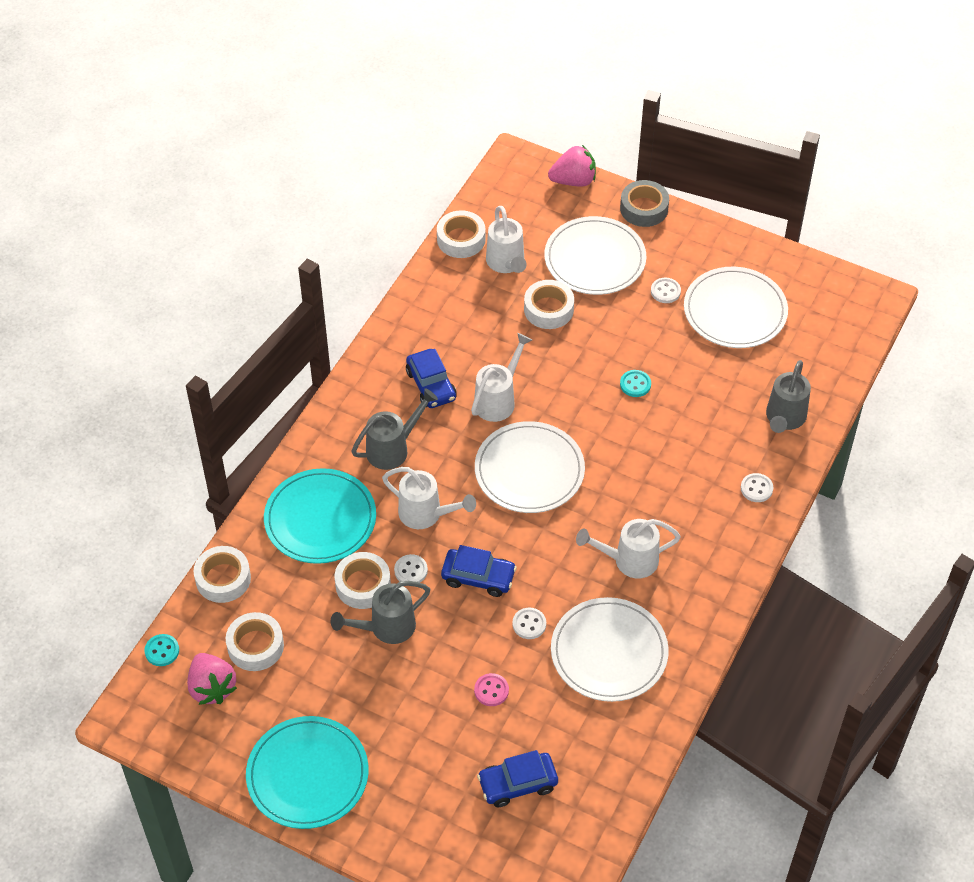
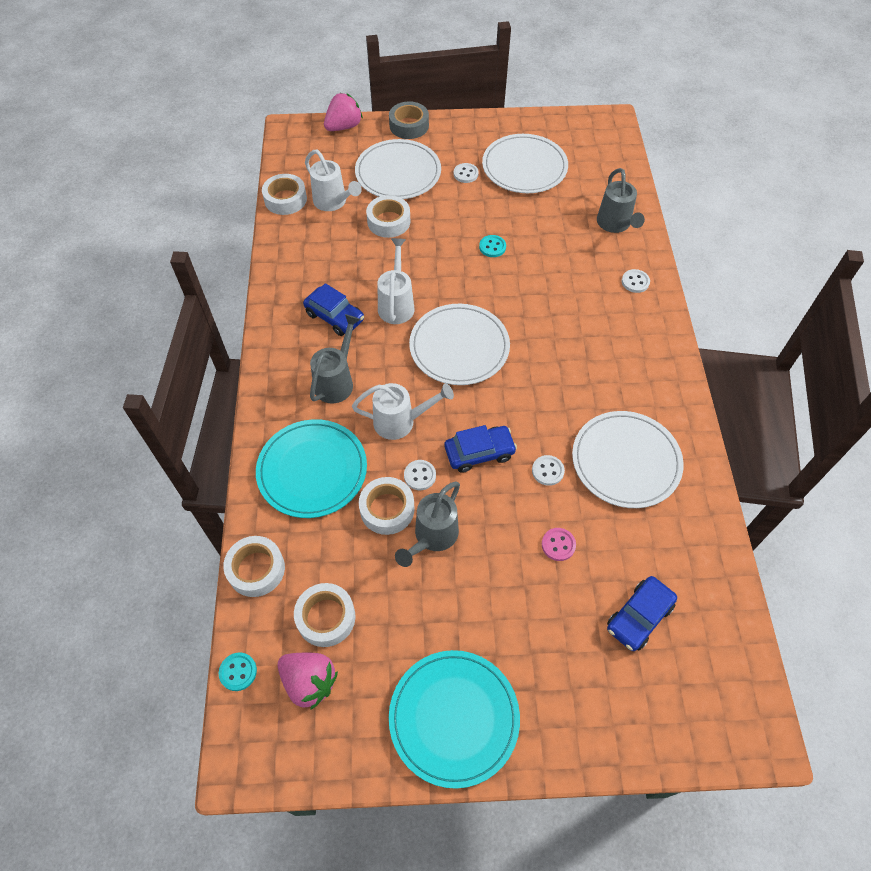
camera: 30 degrees left, 5 degrees up
(629, 560) = (586, 380): white watering can -> none

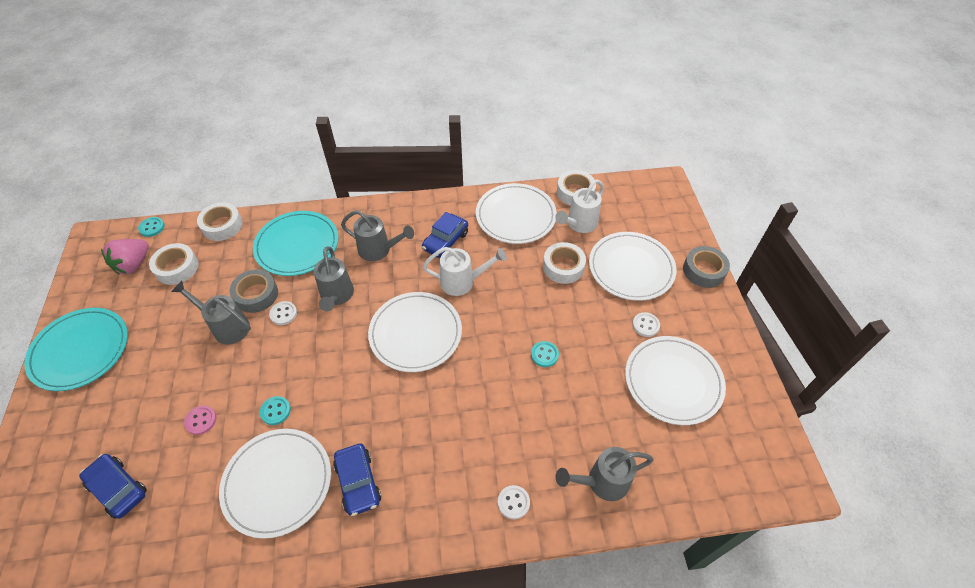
camera: 85 degrees right, 5 degrees down
(309, 252) = (515, 216): none -> white plate
(344, 126) = (683, 220): pink strawberry -> none
(387, 509) = (256, 295): white tape -> grey tape
(400, 422) = (336, 296): white watering can -> grey watering can
(479, 452) = (300, 355): blue car -> blue car (358, 482)
(547, 471) = (275, 411): white button -> turquoise button

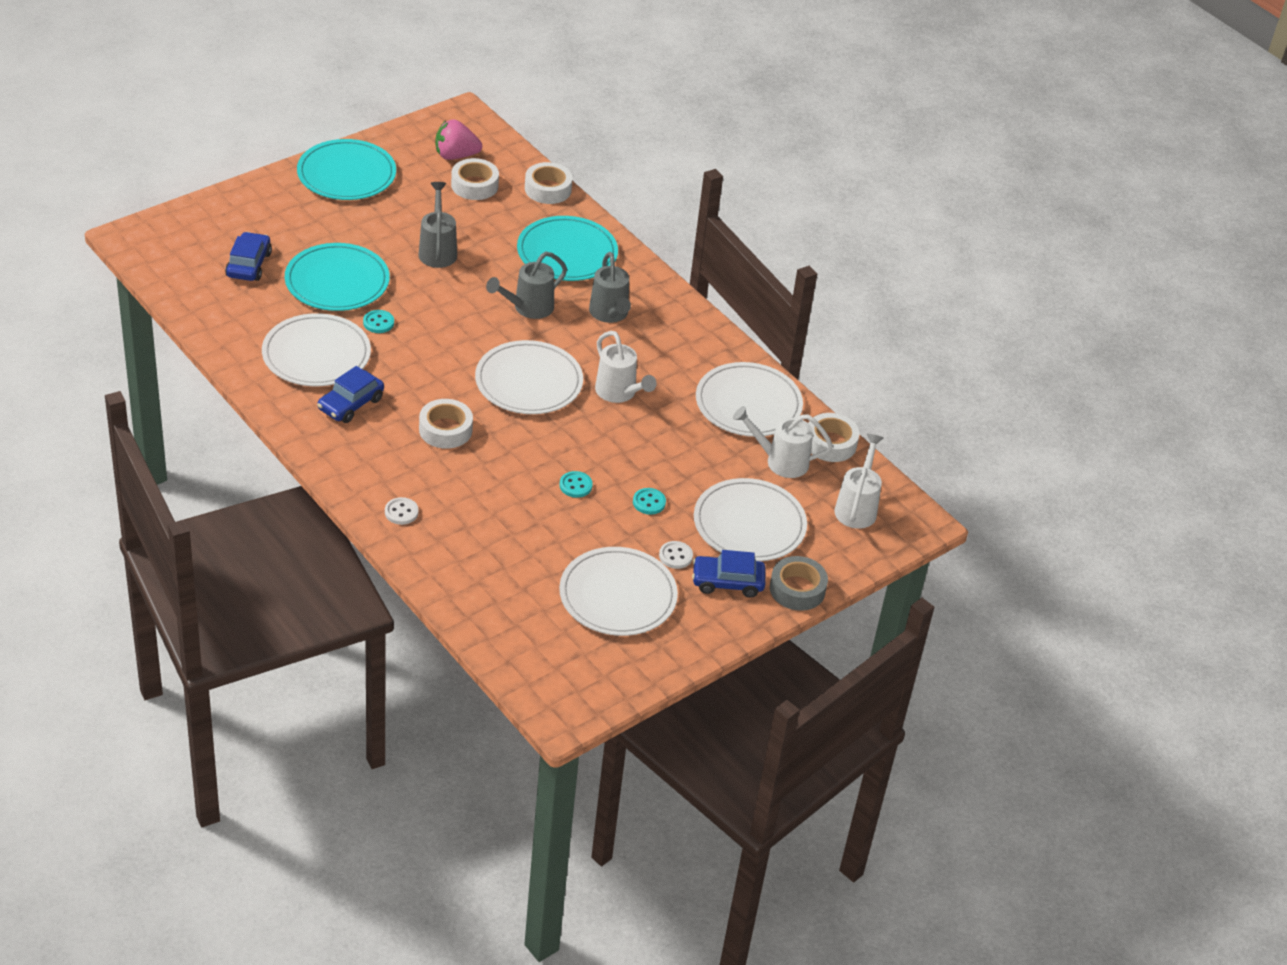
camera: 55 degrees right, 10 degrees down
(152, 227) = (506, 144): turquoise button -> turquoise button (649, 502)
(201, 420) = (337, 281): pink button -> turquoise plate
(256, 295) = (486, 253): grey tape -> none
(283, 314) = (480, 281): white button -> none
(445, 241) = (663, 360): blue car -> blue car (727, 582)
(563, 267) = (704, 466): white tape -> white tape (445, 430)
(602, 482) = (463, 568): grey watering can -> none
(640, 206) = (857, 508): none -> white watering can

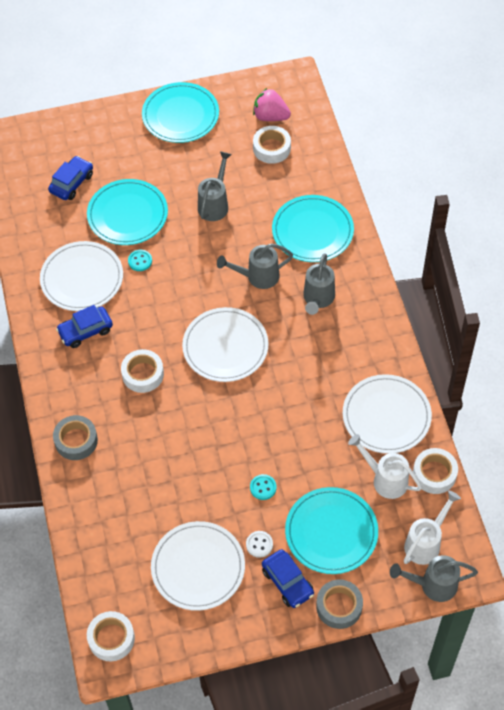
camera: 30 degrees right, 15 degrees up
(401, 512) = (76, 440): white button -> grey tape
(548, 189) = (326, 165): white tape -> white tape (111, 638)
(575, 485) = (215, 455): turquoise button -> none
(619, 393) = (289, 376): white watering can -> none
(727, 582) = (287, 582): blue car -> blue car turned 150 degrees counterclockwise
(749, 524) = (331, 532): white plate -> turquoise plate
(887, 543) = (433, 585): none -> grey watering can

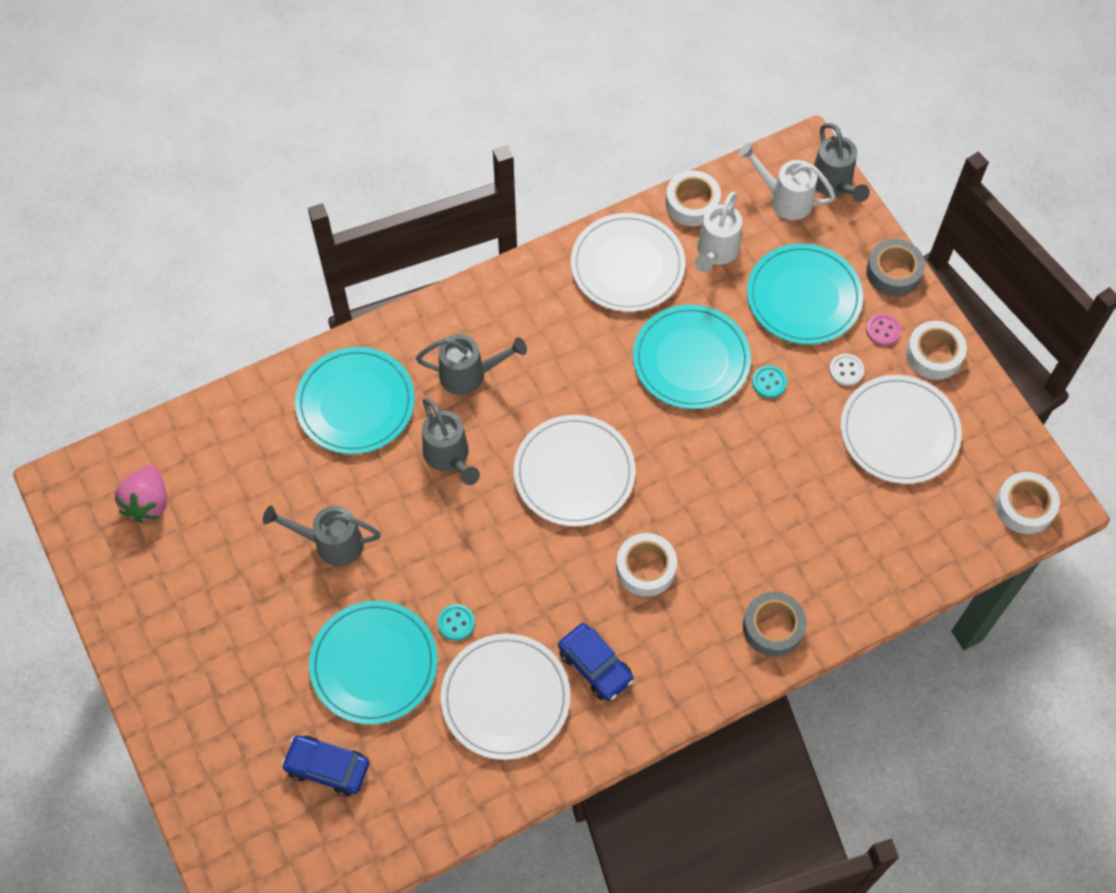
camera: 105 degrees left, 5 degrees up
(180, 115) = (162, 636): turquoise plate -> turquoise plate (691, 359)
(271, 148) = (211, 487): white tape -> white tape (934, 354)
(287, 582) = (883, 330): blue car -> pink button

